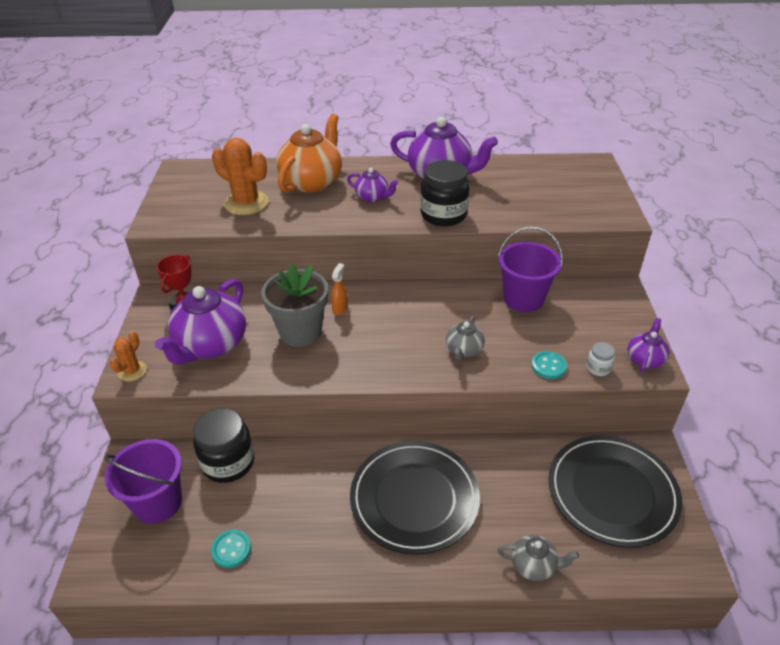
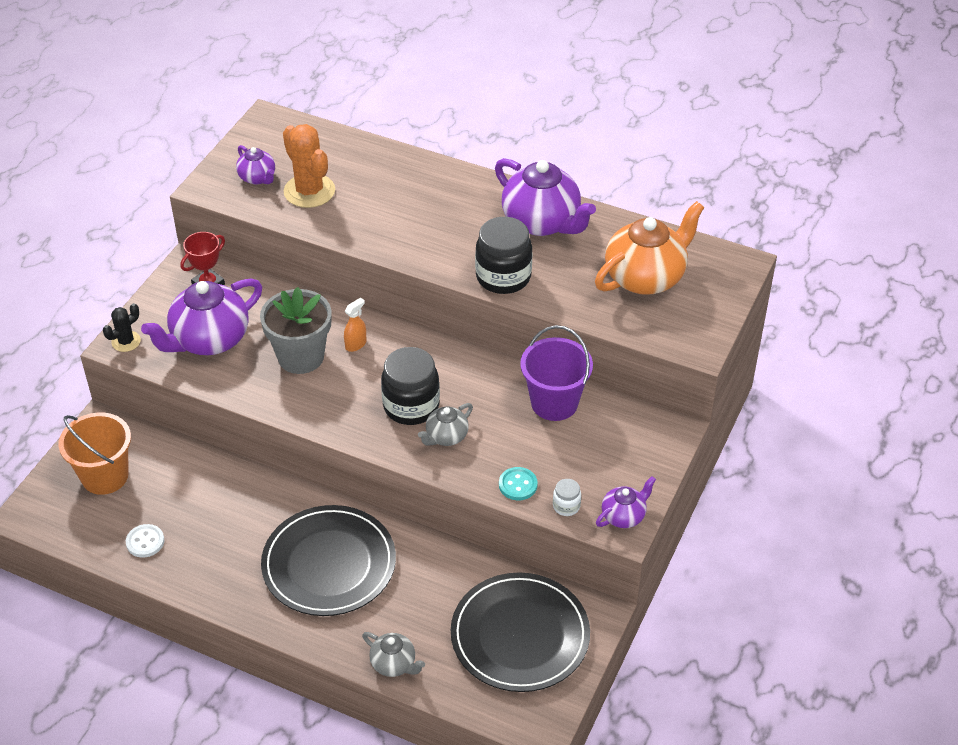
camera: 25 degrees right, 5 degrees up
(132, 371) = (126, 341): orange cactus -> black cactus
(158, 502) = (105, 476): purple bucket -> orange bucket
(228, 462) = (183, 463): black jar -> black jar (411, 406)
(231, 549) = (145, 542): turquoise button -> white button
(312, 182) = (395, 184): orange teapot -> orange teapot (645, 277)
(372, 197) = (445, 227): purple teapot -> purple teapot (257, 178)

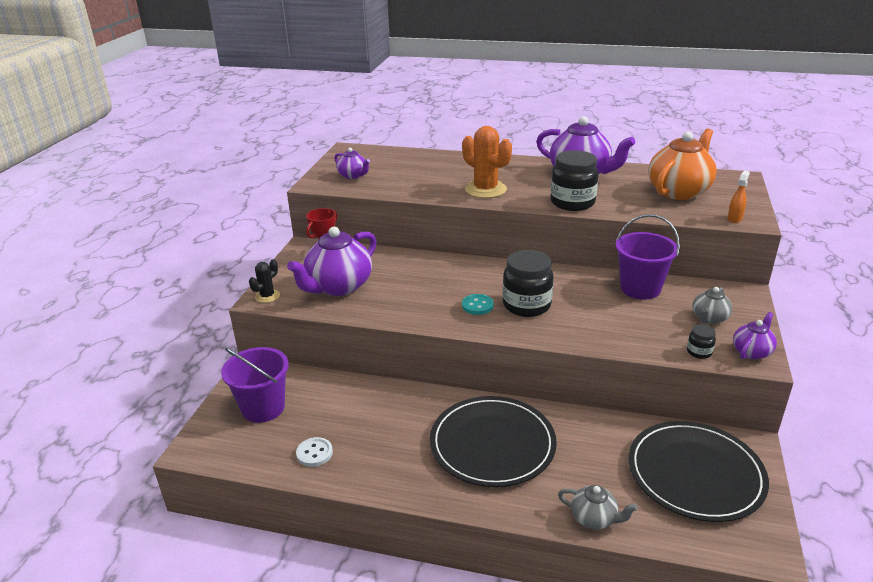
camera: 10 degrees left, 15 degrees down
(105, 476) = (263, 408): orange bucket -> purple bucket
(301, 357) = (419, 287): grey flower pot -> none
(309, 191) = (396, 178): orange cactus -> orange cactus (485, 189)
(356, 344) = (461, 274): orange spray bottle -> orange spray bottle (734, 218)
(446, 436) = (567, 320): grey teapot -> grey teapot (709, 318)
(518, 485) = (648, 343): turquoise button -> turquoise button (477, 305)
(566, 506) = (699, 352): white jar -> black jar

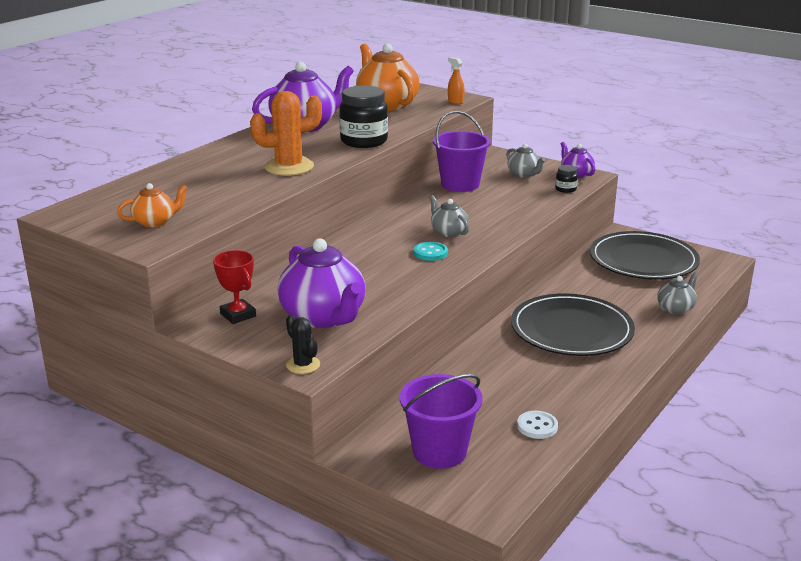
camera: 70 degrees left, 5 degrees down
(353, 176) = (155, 222): purple teapot -> orange teapot
(526, 305) = (448, 232): black jar -> grey teapot

